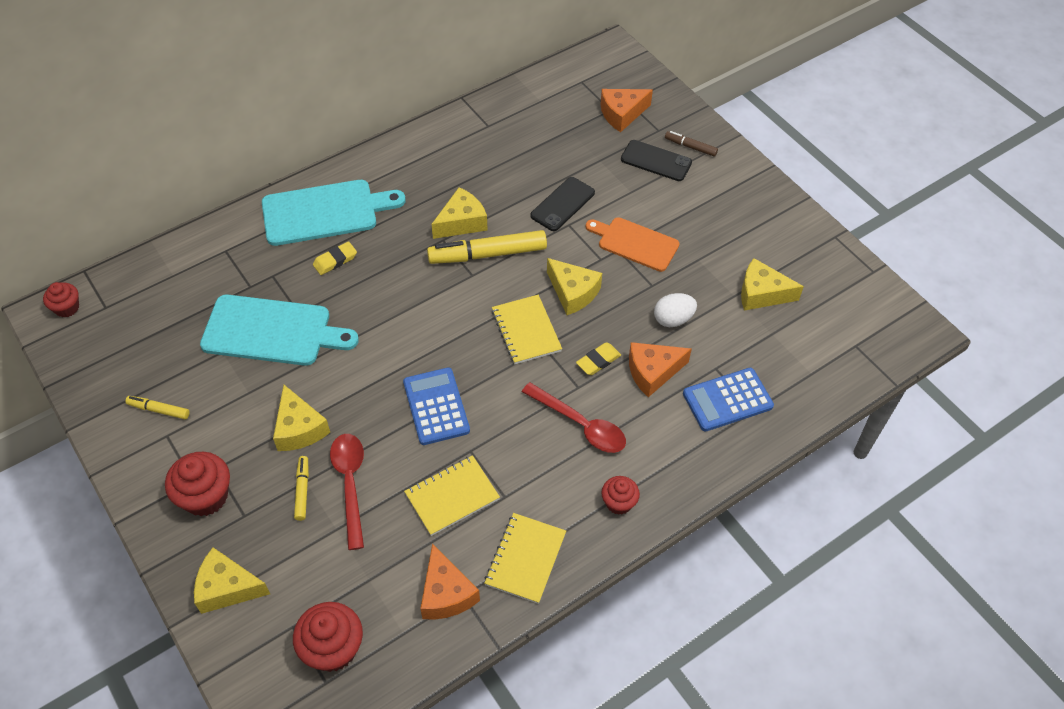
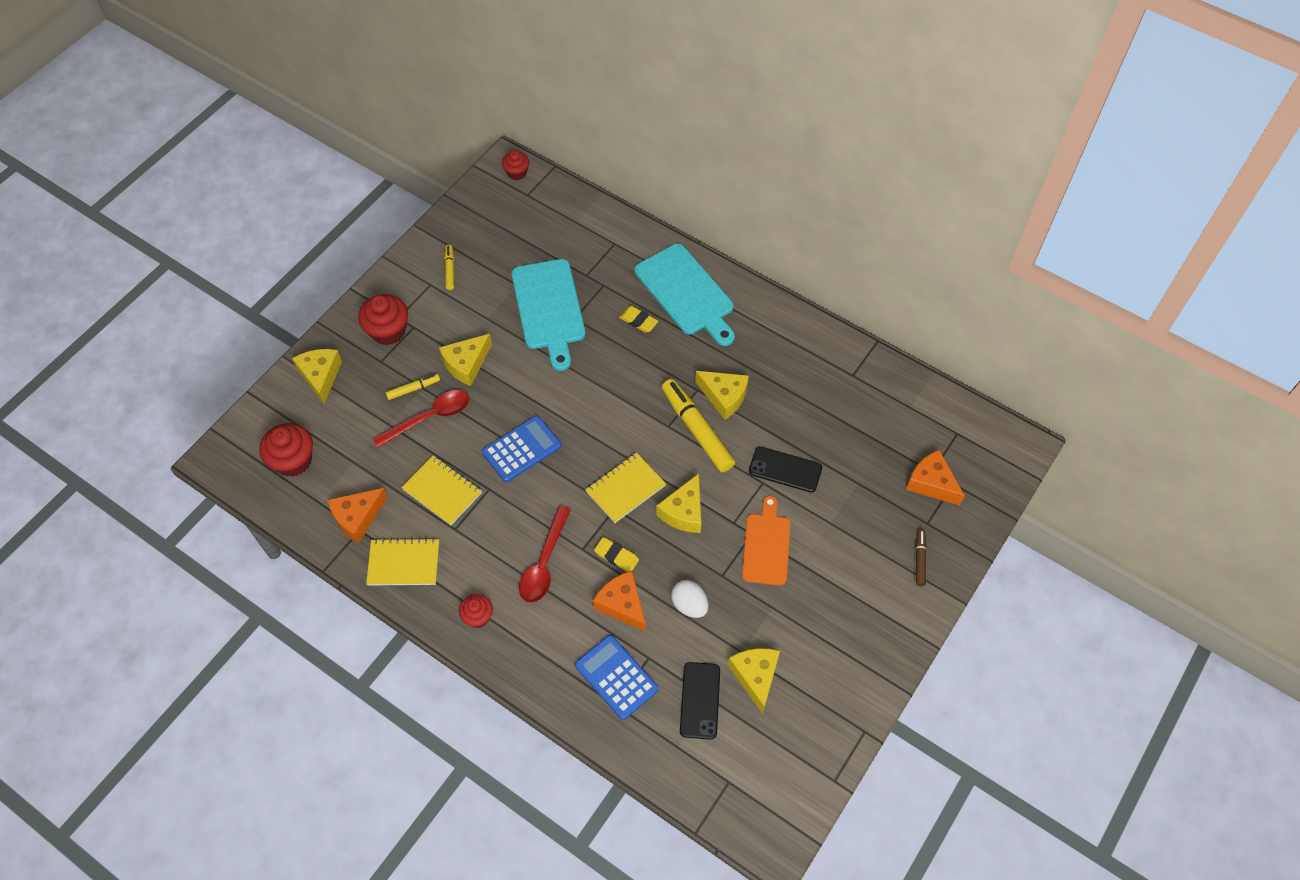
camera: 70 degrees right, 5 degrees up
(656, 161) = (883, 533): black phone -> black phone (700, 700)

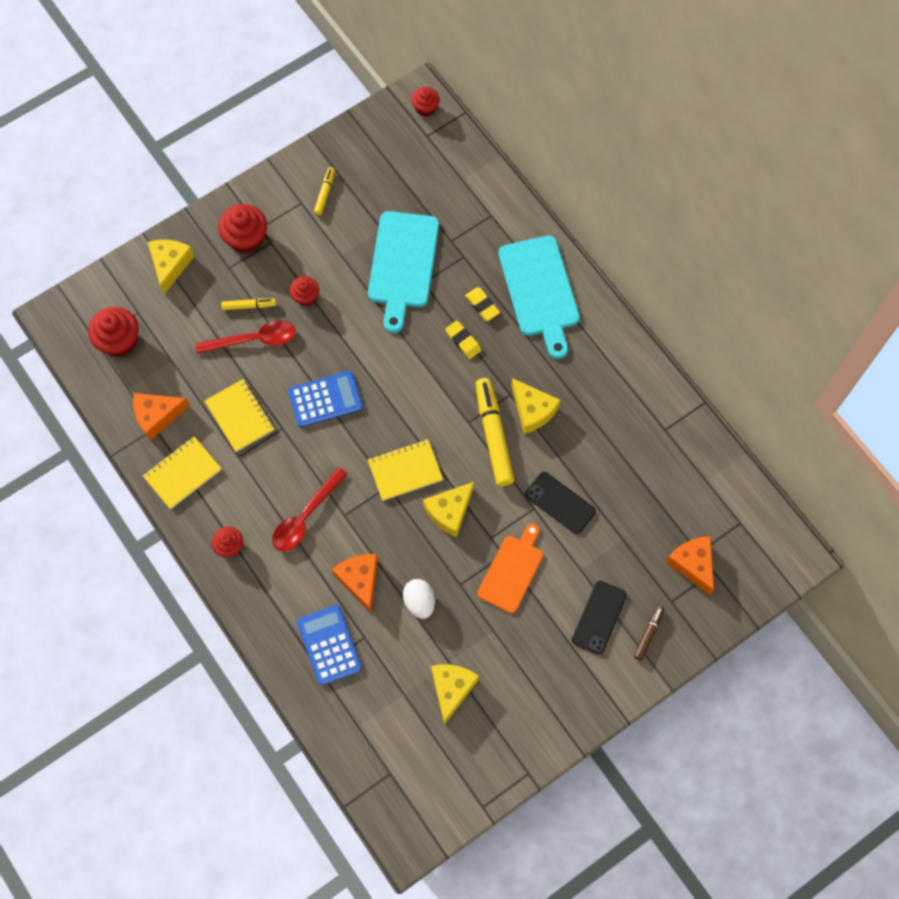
camera: 20 degrees right, 10 degrees up
(404, 563) = (183, 473): yellow notebook -> yellow notebook turned 60 degrees counterclockwise
(466, 364) = (305, 297): yellow cheese -> red cupcake
(616, 556) = (372, 533): yellow eraser -> yellow eraser (463, 341)
(700, 700) = (394, 692): black phone -> black phone (599, 617)

